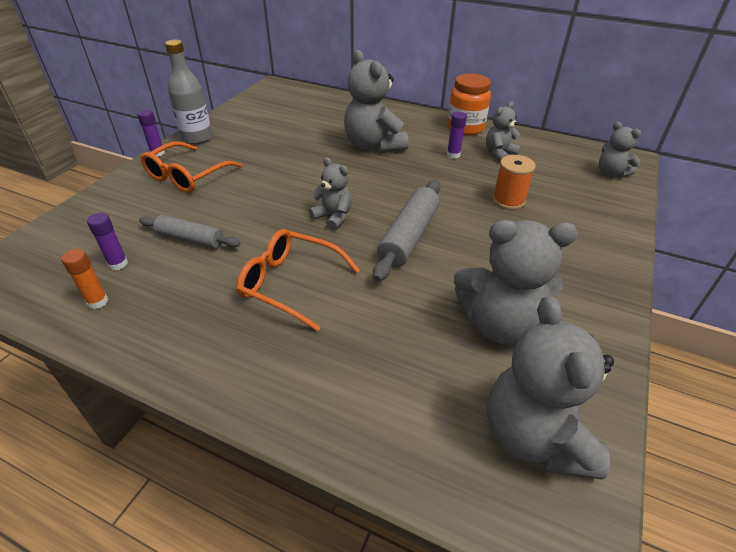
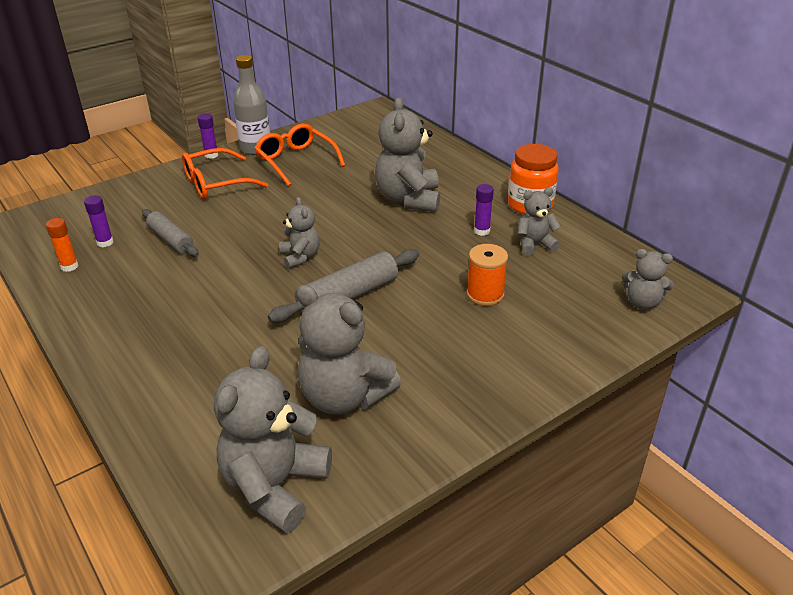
camera: 30 degrees right, 5 degrees down
(290, 284) = (211, 301): orange glasses -> orange glasses (296, 161)
(611, 173) = (642, 303): grey teddy bear -> grey teddy bear turned 60 degrees counterclockwise

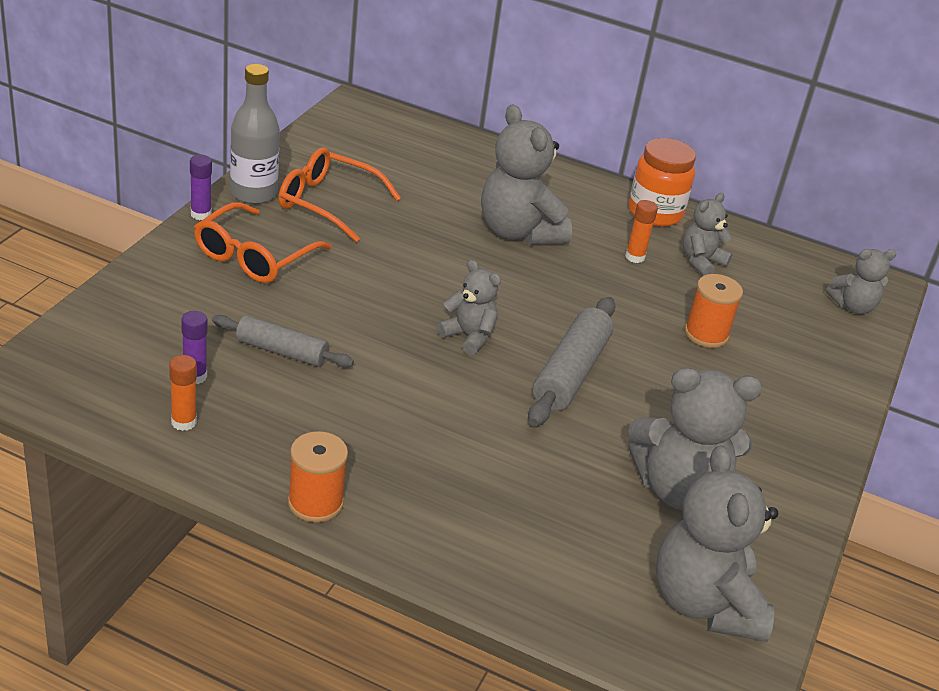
camera: 35 degrees left, 0 degrees up
(88, 333) = (315, 503): none -> orange spool
(482, 231) = (635, 257): purple glue stick -> orange glue stick

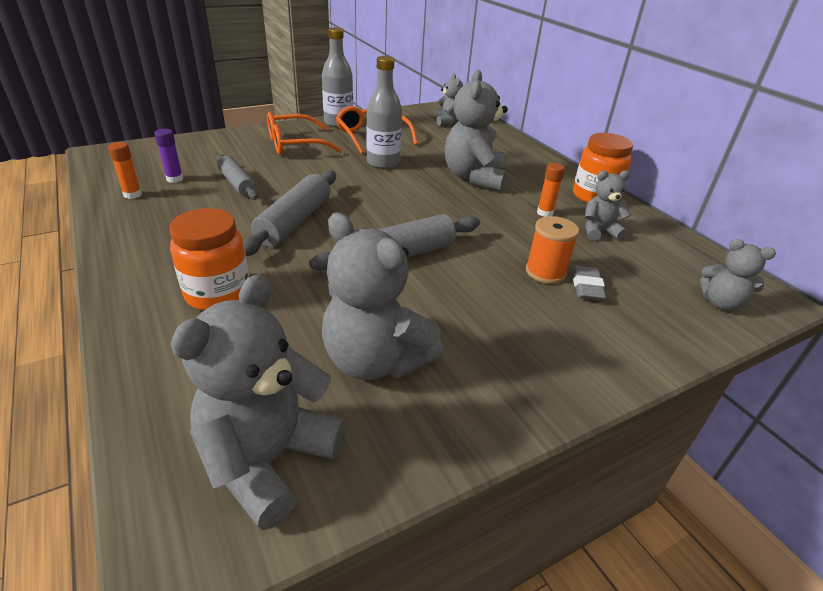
camera: 40 degrees right, 0 degrees up
(201, 214) = (297, 123): purple glue stick -> none
(315, 503) = (124, 256): orange spool -> none
(398, 247) = (383, 163): none -> grey bottle
(420, 377) = (294, 222): none -> grey rolling pin
(468, 336) = (358, 214): grey teddy bear -> grey teddy bear (447, 121)
(471, 495) = (218, 293): none -> orange jar
(751, 336) = (586, 287): none -> grey eraser

